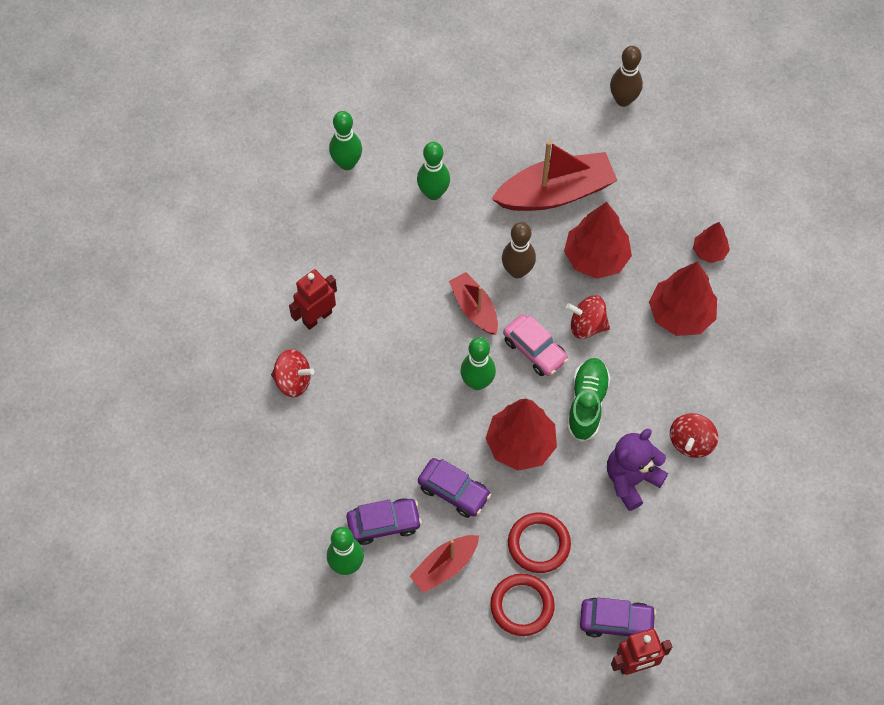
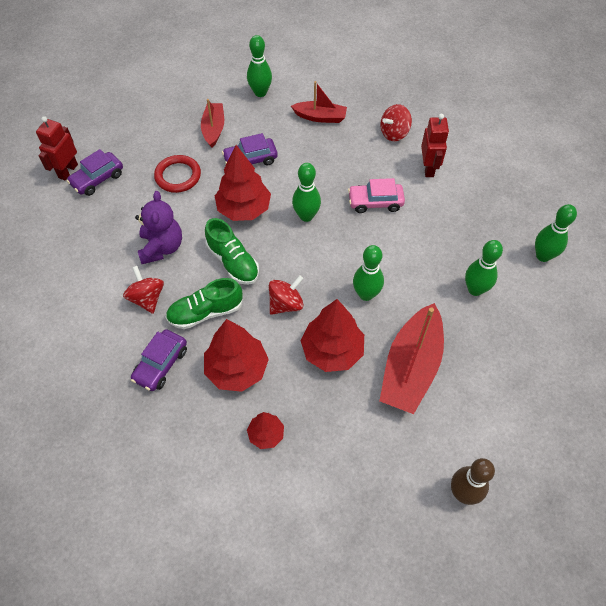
camera: 130 degrees right, 5 degrees down
(384, 524) = (265, 120): purple car -> purple car (161, 364)
(474, 308) = (360, 250): red boat -> red boat (320, 117)
(517, 271) = (366, 294): brown bowling pin -> green bowling pin
(522, 606) = (155, 146): red ring -> none
(535, 350) = (298, 261): pink car -> pink car (375, 202)
(656, 382) = (205, 312): none -> green shoe

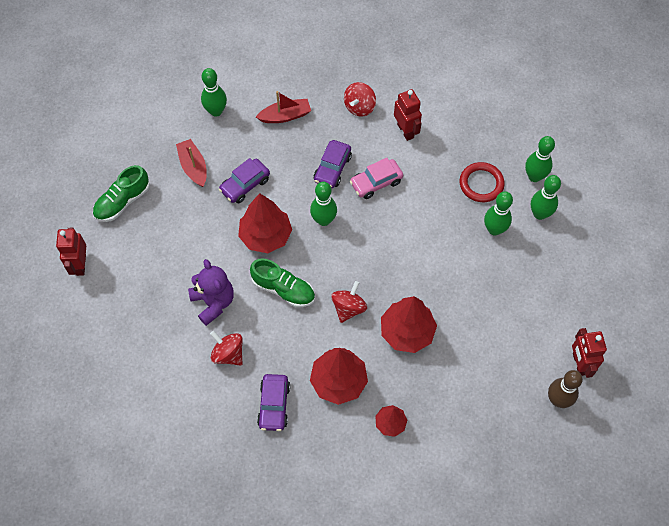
camera: 25 degrees left, 5 degrees up
(97, 179) = (114, 261): purple car -> purple car (332, 168)
(178, 176) = (187, 228): red ring -> red ring (481, 184)
(205, 312) = (285, 344): green shoe -> green shoe (122, 201)
(366, 294) = (409, 271): green bowling pin -> green bowling pin (539, 214)
(411, 367) = (475, 318): red boat -> none
(506, 464) = (579, 364): none -> red robot

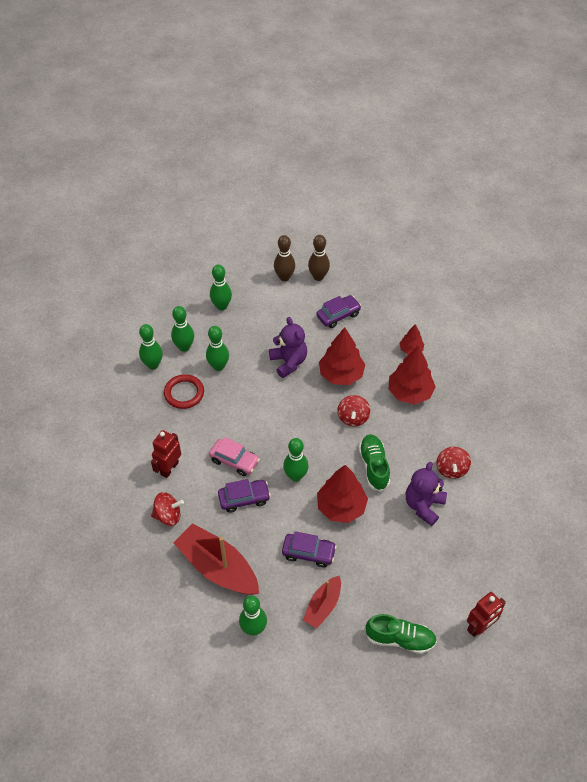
camera: 125 degrees left, 10 degrees down
(274, 405) = (459, 419): purple car -> purple car (338, 315)
(285, 116) = (218, 567): red boat -> red boat, size x1.74
(348, 308) = (353, 417): red spinning top -> red spinning top turned 75 degrees counterclockwise
(456, 294) = (288, 362): none -> purple teddy bear
(574, 277) = (221, 306): none -> green bowling pin
(579, 364) = (284, 277): red robot -> brown bowling pin

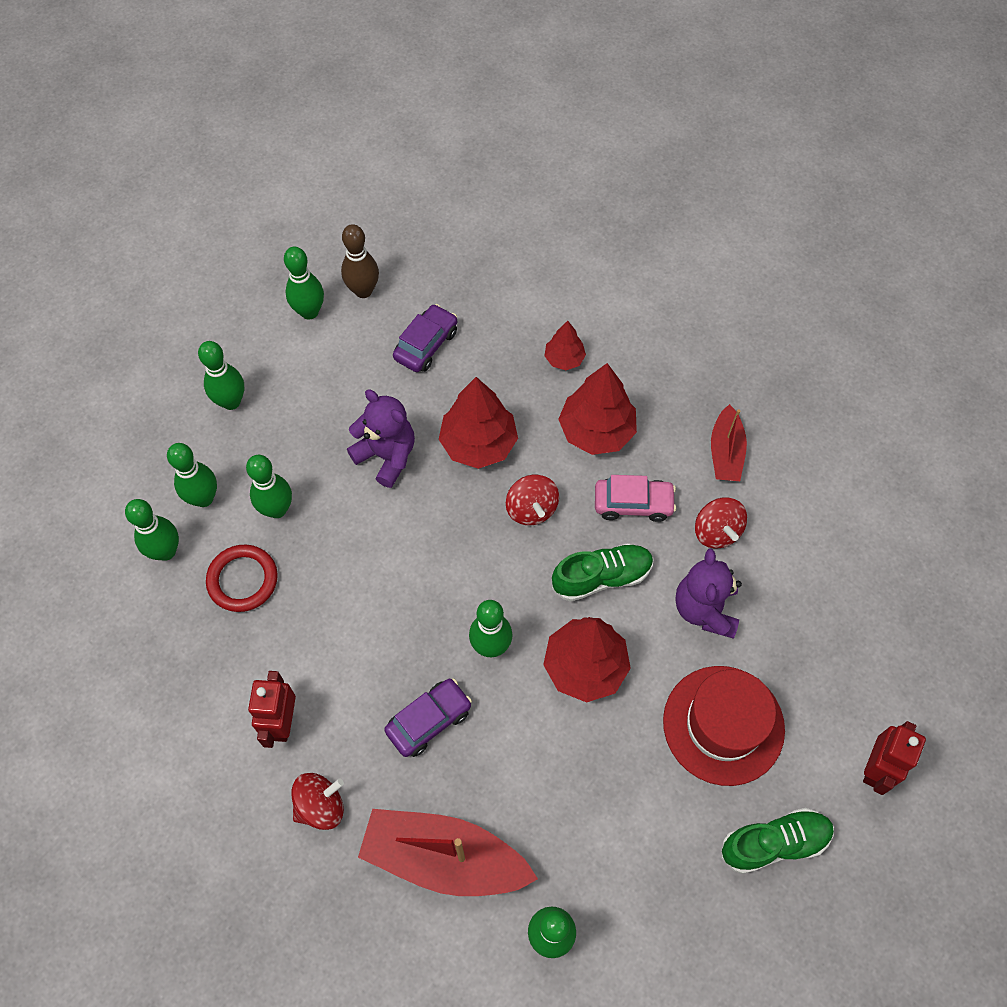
camera: 25 degrees left, 10 degrees up
(234, 461) = (382, 662): pink car -> pink car (633, 504)
(284, 277) = (309, 312): brown bowling pin -> green bowling pin
(308, 553) = (573, 766): purple car -> none
(323, 606) = (636, 844): red boat -> red boat (725, 452)
(374, 466) = (601, 577): green shoe -> green shoe turned 105 degrees clockwise
(403, 568) = (723, 725): none -> red hat

